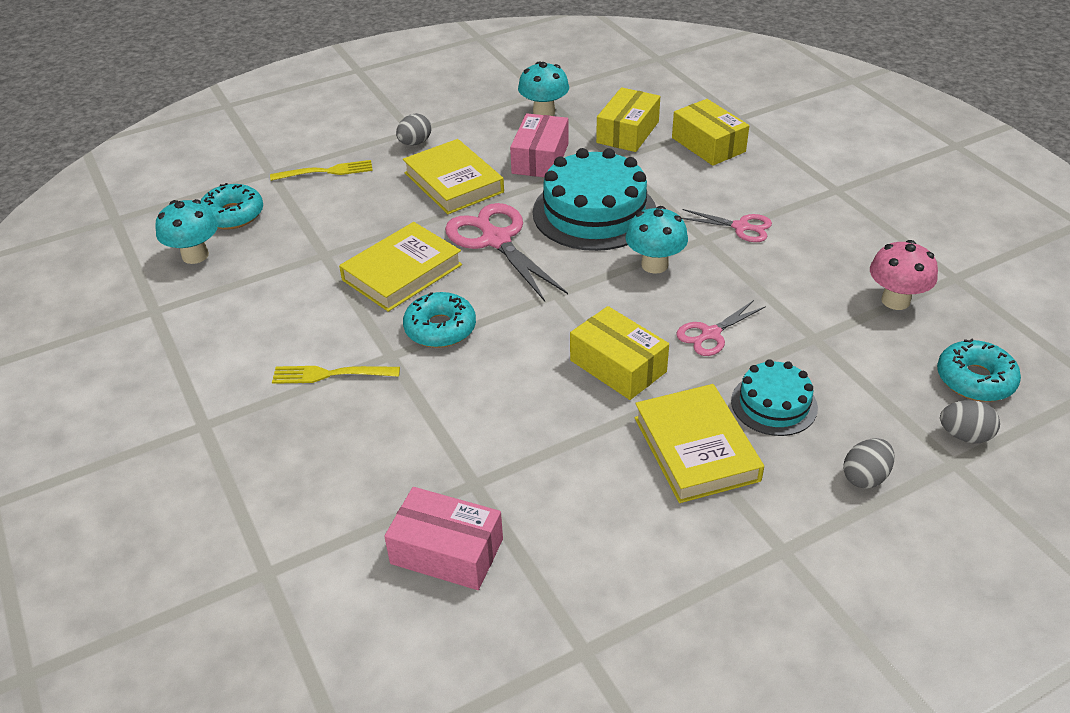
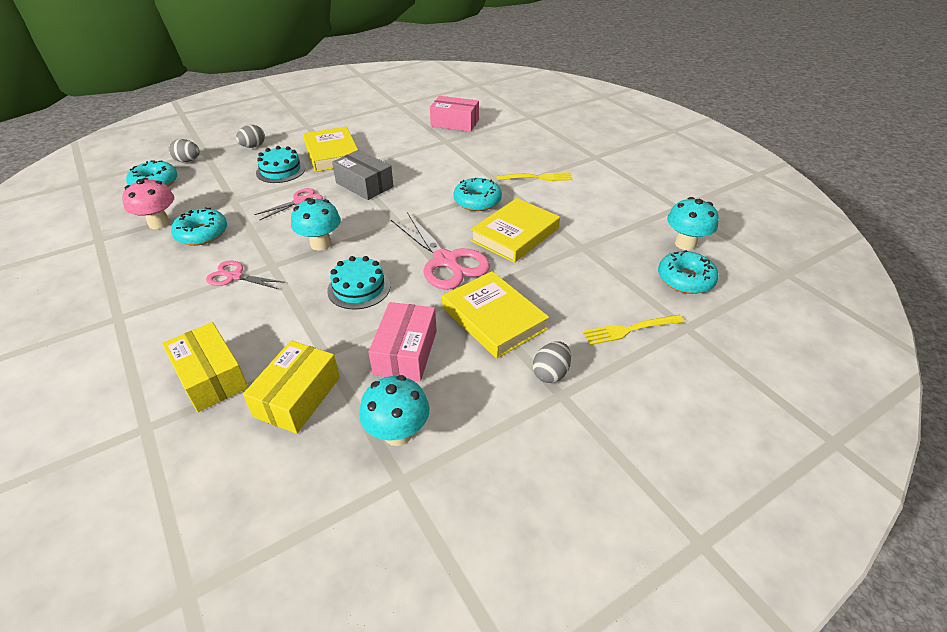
camera: 175 degrees right, 0 degrees up
(594, 212) = (359, 288): turquoise cake -> turquoise cake, size x0.56
(618, 366) = (364, 185): yellow box -> grey box
(821, 283) = (202, 233): none -> turquoise donut

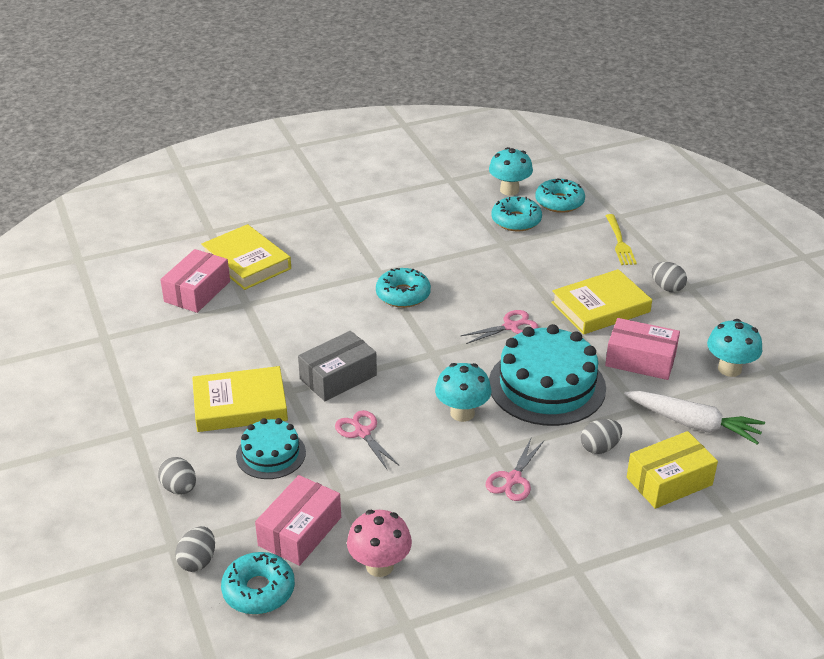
camera: 80 degrees left, 5 degrees down
(202, 190) = (300, 531): none -> pink box
(202, 233) = (416, 518): turquoise donut -> turquoise donut (516, 220)
(267, 326) = (599, 448): none -> grey egg
(297, 397) = (693, 424): yellow box -> white carrot
(359, 288) = (547, 385): turquoise cake -> turquoise cake, size x1.80
(445, 261) = (511, 326): pink scissors -> pink scissors, size x0.56
(515, 235) = (474, 278): yellow book -> yellow book (247, 262)
(537, 177) = (366, 249): yellow fork -> none

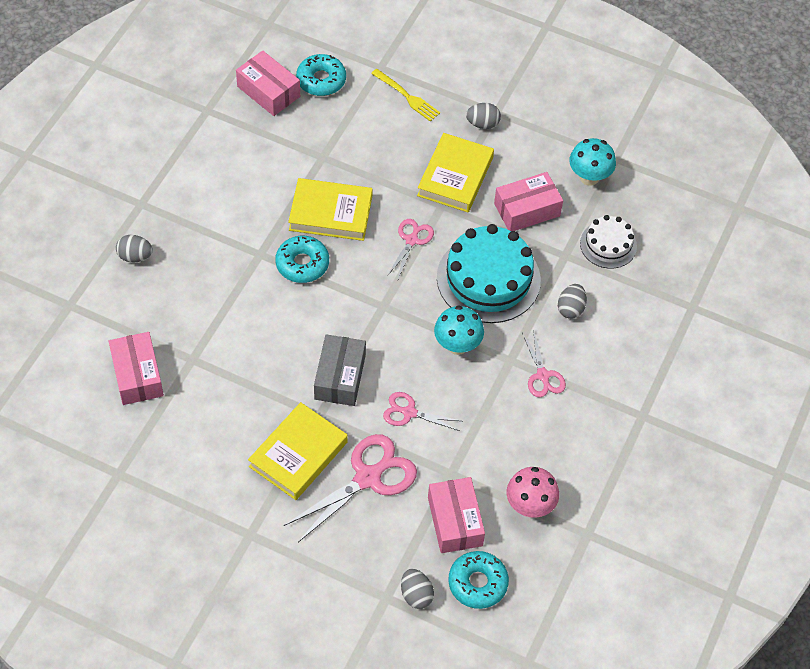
camera: 45 degrees left, 20 degrees up
(179, 488) = (338, 553): grey egg -> grey egg (135, 256)
(247, 262) = (141, 317): yellow book -> yellow book (330, 213)
(271, 454) = (368, 478): turquoise cake -> pink scissors
(509, 190) = (268, 91): turquoise mushroom -> pink box
(516, 220) = (308, 124): turquoise donut -> none
(669, 481) = (635, 305): yellow box -> none
(693, 424) = (608, 244): white carrot -> white cake

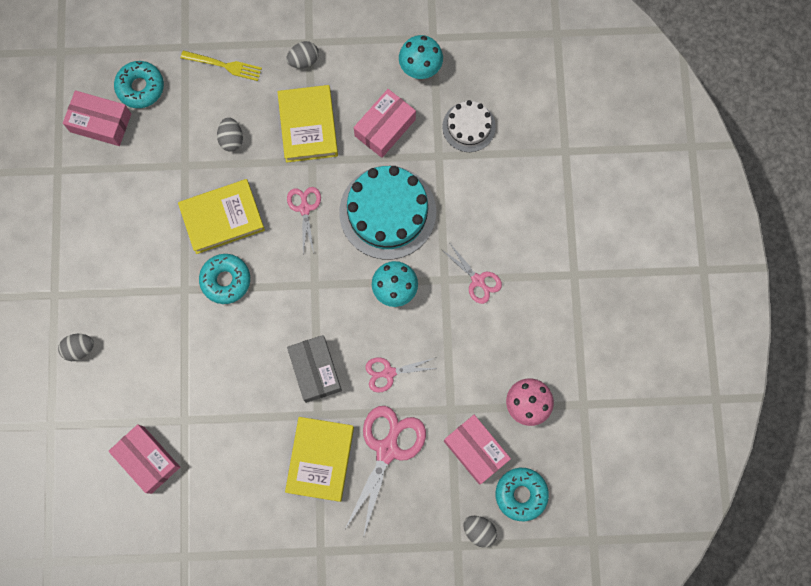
camera: 25 degrees left, 20 degrees up
(570, 308) = (469, 205): grey egg -> grey egg (231, 139)

